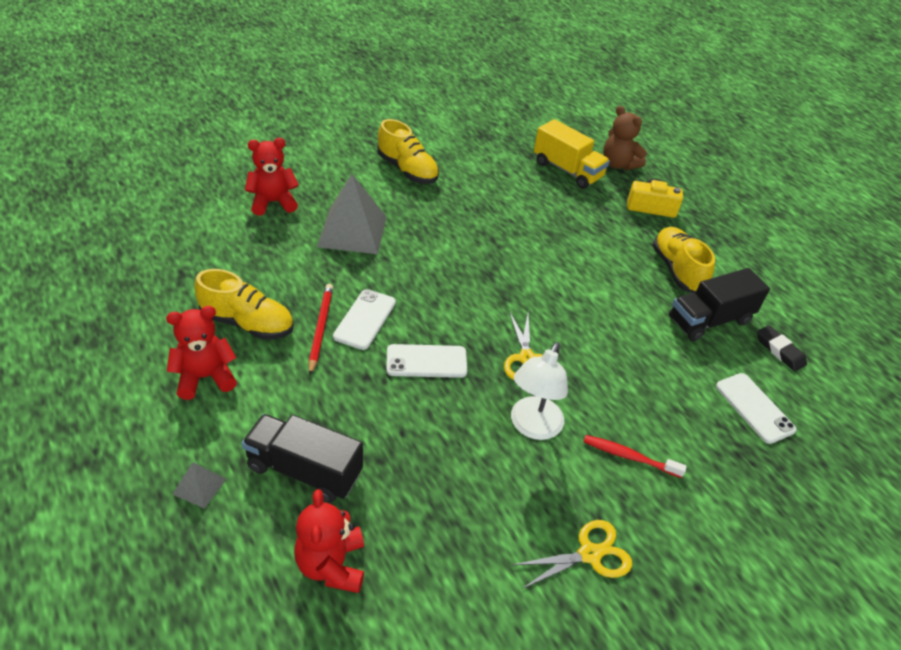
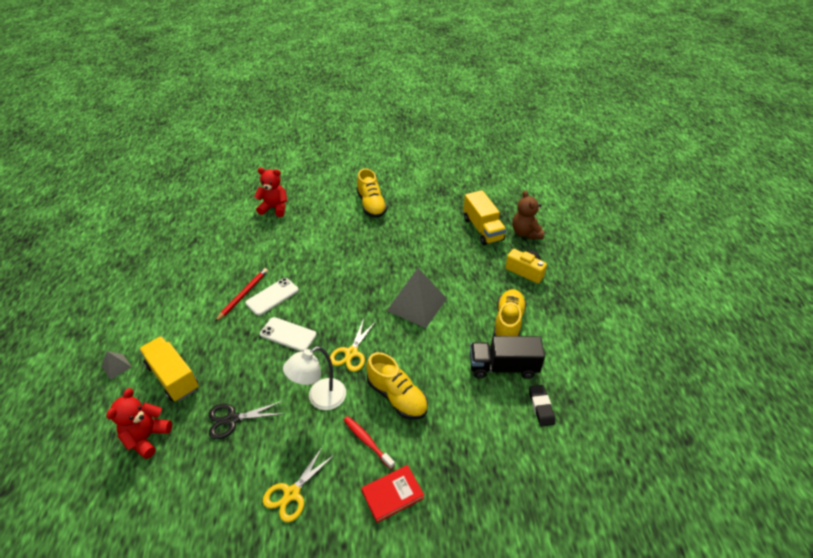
camera: 30 degrees right, 0 degrees up
(205, 377) = (163, 305): red teddy bear -> none
(247, 323) = (207, 280): yellow shoe -> yellow shoe (397, 396)
(304, 470) = (173, 377): black truck -> yellow truck
(352, 231) = (307, 238): grey pyramid -> grey pyramid (417, 304)
(437, 494) = (232, 419): none -> black scissors
(590, 554) = (292, 493): yellow scissors -> yellow scissors turned 120 degrees clockwise
(705, 505) = (392, 494): none -> red book
(754, 408) = (485, 441): white phone -> none

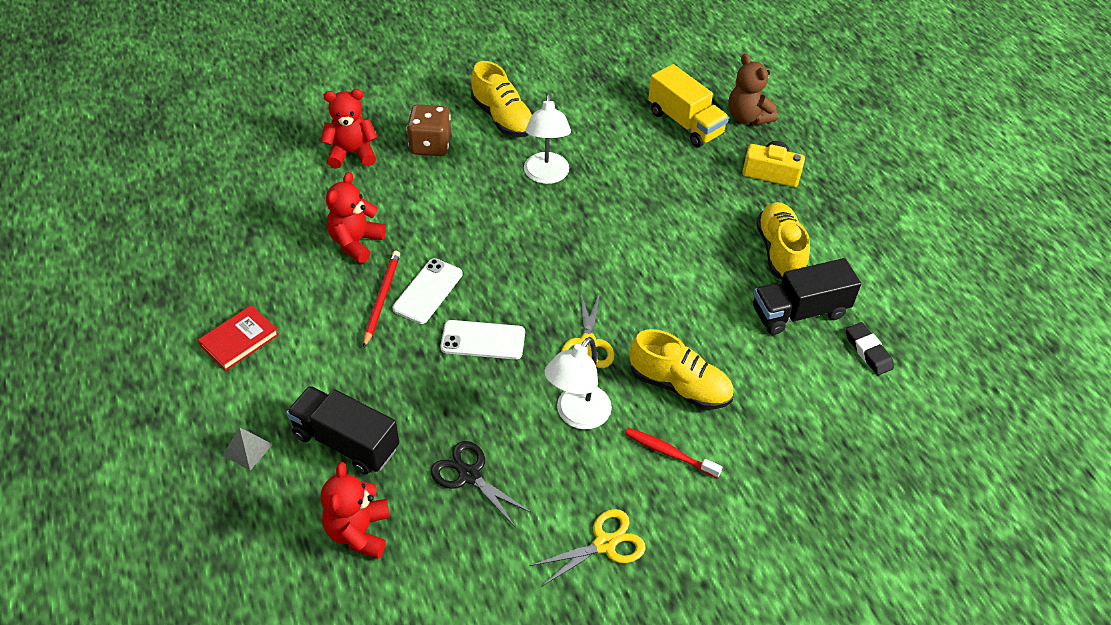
camera: 20 degrees left, 5 degrees up
(173, 377) = (346, 442): yellow truck -> black truck
(232, 419) = (469, 475): black scissors -> black scissors turned 75 degrees clockwise
(248, 259) = (356, 242): none -> red teddy bear
(292, 493) = (605, 544): yellow scissors -> yellow scissors turned 135 degrees counterclockwise
(321, 212) = (430, 145): none -> brown dice
(379, 243) = (546, 176): none -> white lamp
(392, 494) = (734, 507): red book -> red book (239, 340)
(417, 304) = (645, 254): grey pyramid -> none

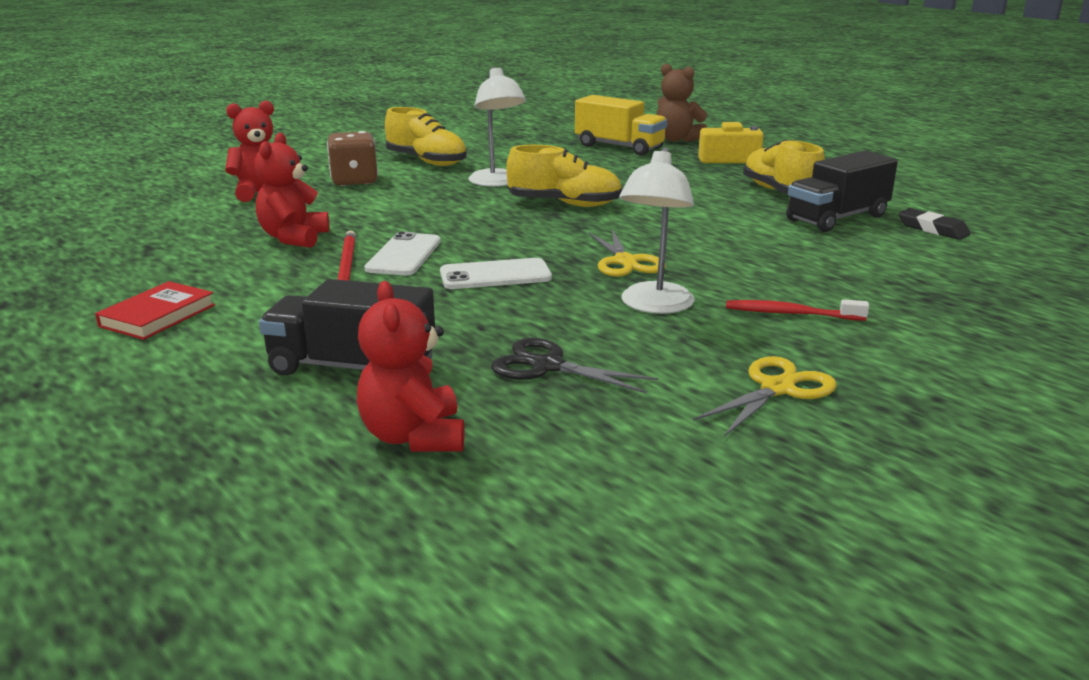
camera: 15 degrees left, 25 degrees down
(247, 449) = (200, 395): grey pyramid -> none
(679, 386) = (756, 272): yellow shoe -> yellow shoe (564, 204)

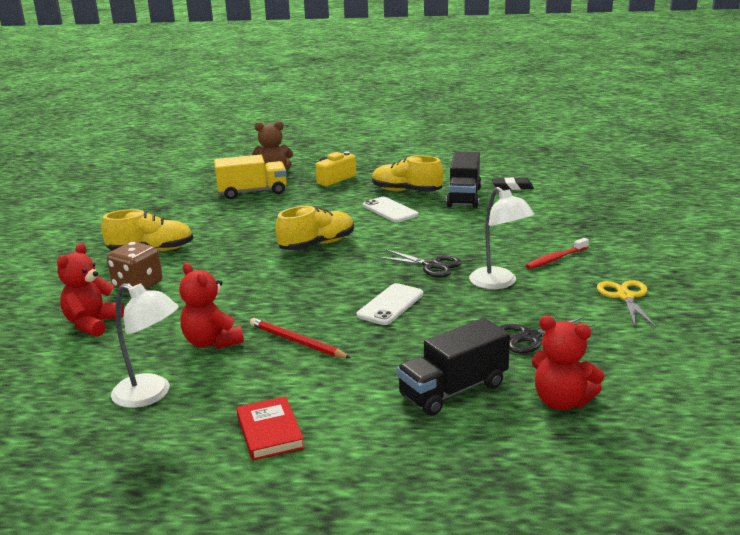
camera: 45 degrees left, 0 degrees up
(404, 255) = (311, 318): white phone -> white phone (390, 210)
(497, 182) = (240, 246): white lamp -> white lamp (151, 394)
(625, 262) = (431, 265): yellow scissors -> black scissors

